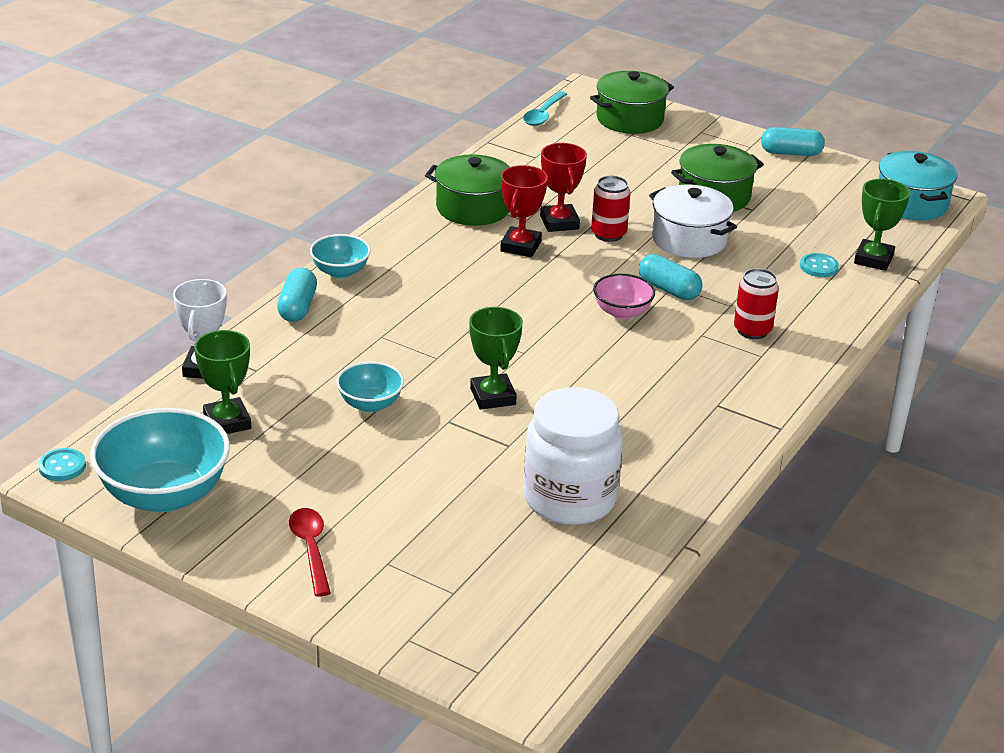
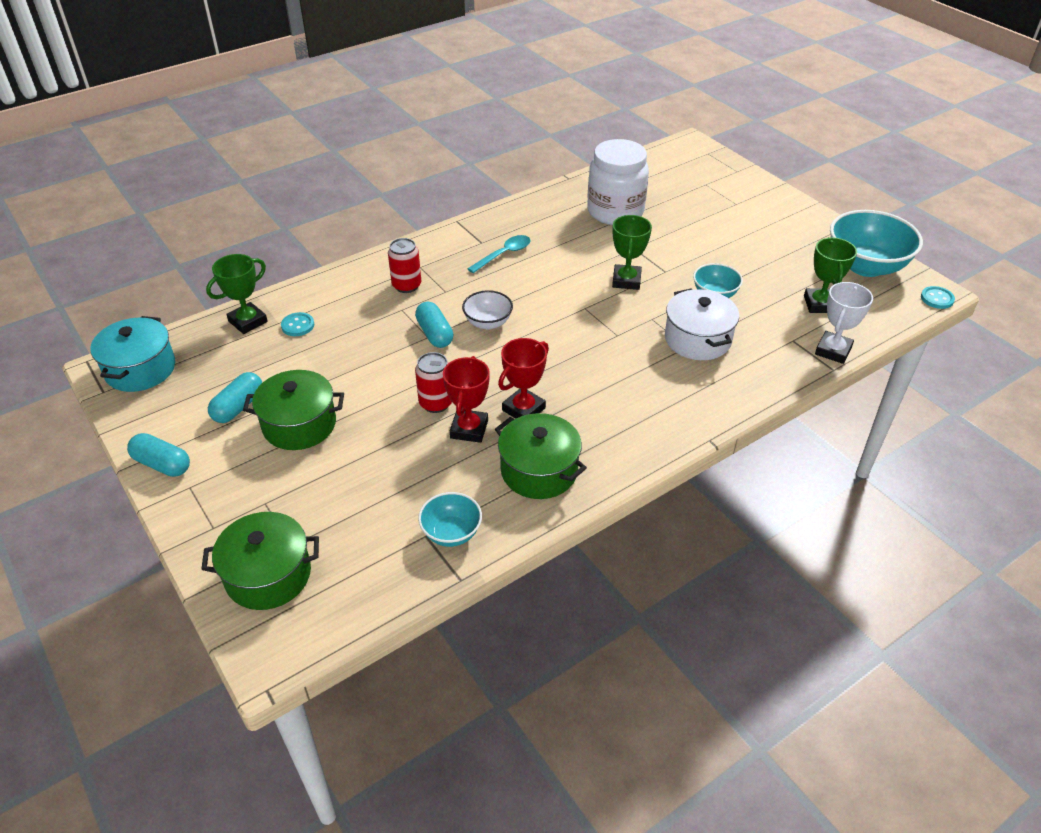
camera: 155 degrees left, 10 degrees up
(297, 307) = (748, 391): turquoise capsule -> turquoise capsule (238, 407)
(311, 549) = (778, 218): red spoon -> none
(340, 272) = (699, 421): turquoise bowl -> turquoise bowl (451, 533)
(543, 114) = (360, 617): turquoise spoon -> turquoise spoon (503, 254)
(622, 312) = (488, 323): pink bowl -> white bowl
(689, 239) = (372, 379): white pot -> white pot (697, 339)

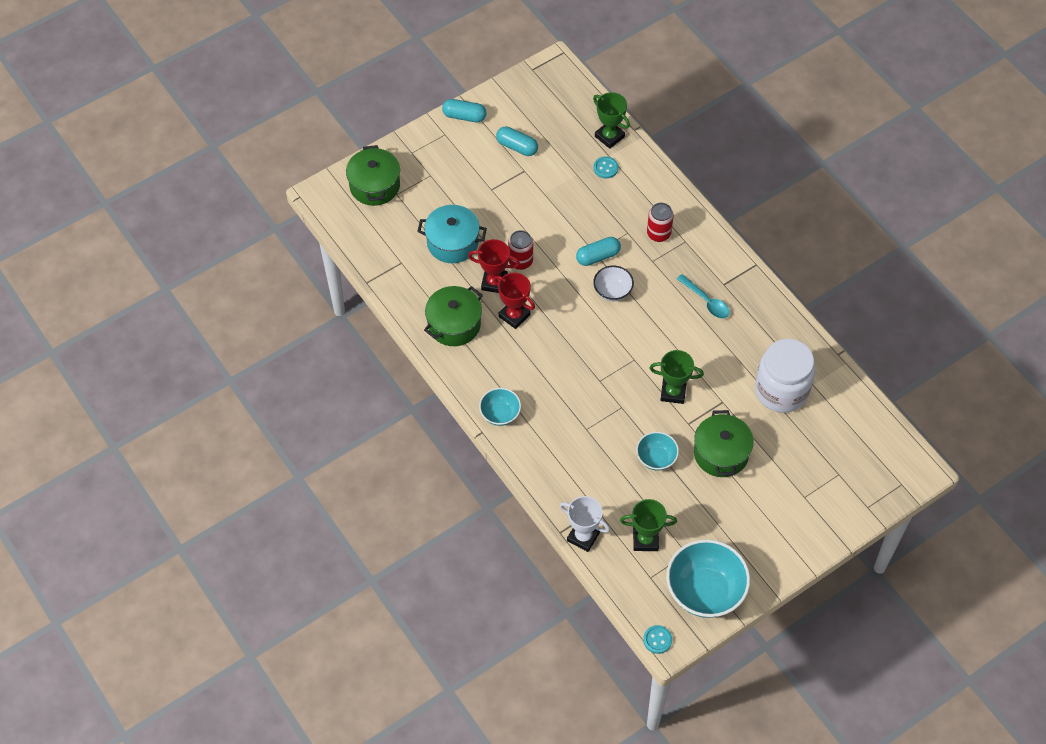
camera: 90 degrees right, 15 degrees up
(140, 369) = (555, 84): turquoise pot -> turquoise pot (452, 242)
(162, 464) = (464, 116): turquoise capsule -> turquoise capsule turned 75 degrees clockwise
(299, 424) = (499, 183): green pot -> green pot (721, 453)
(451, 533) = (402, 276): turquoise bowl -> turquoise bowl (500, 414)
(697, 339) = (595, 438): white pot -> none

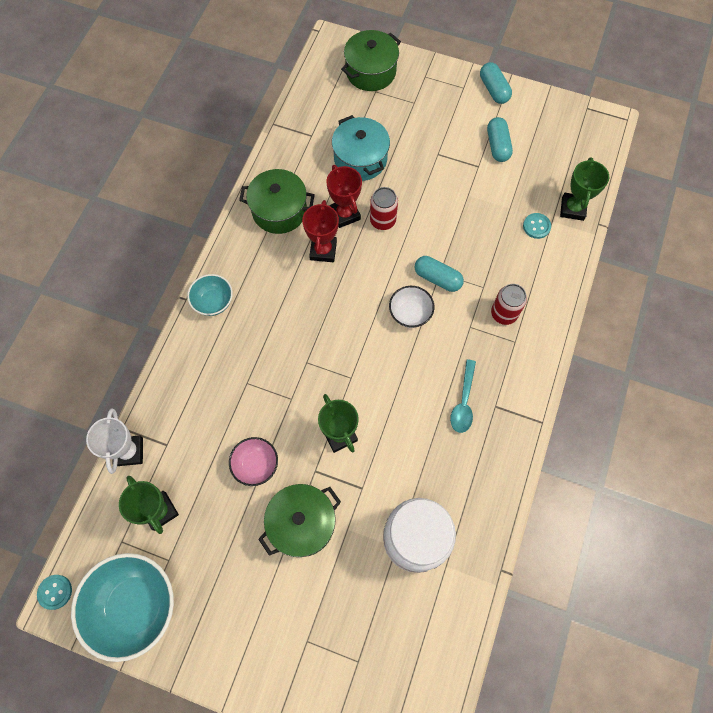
camera: 55 degrees right, 10 degrees up
(656, 458) = (256, 465): turquoise bowl -> pink bowl

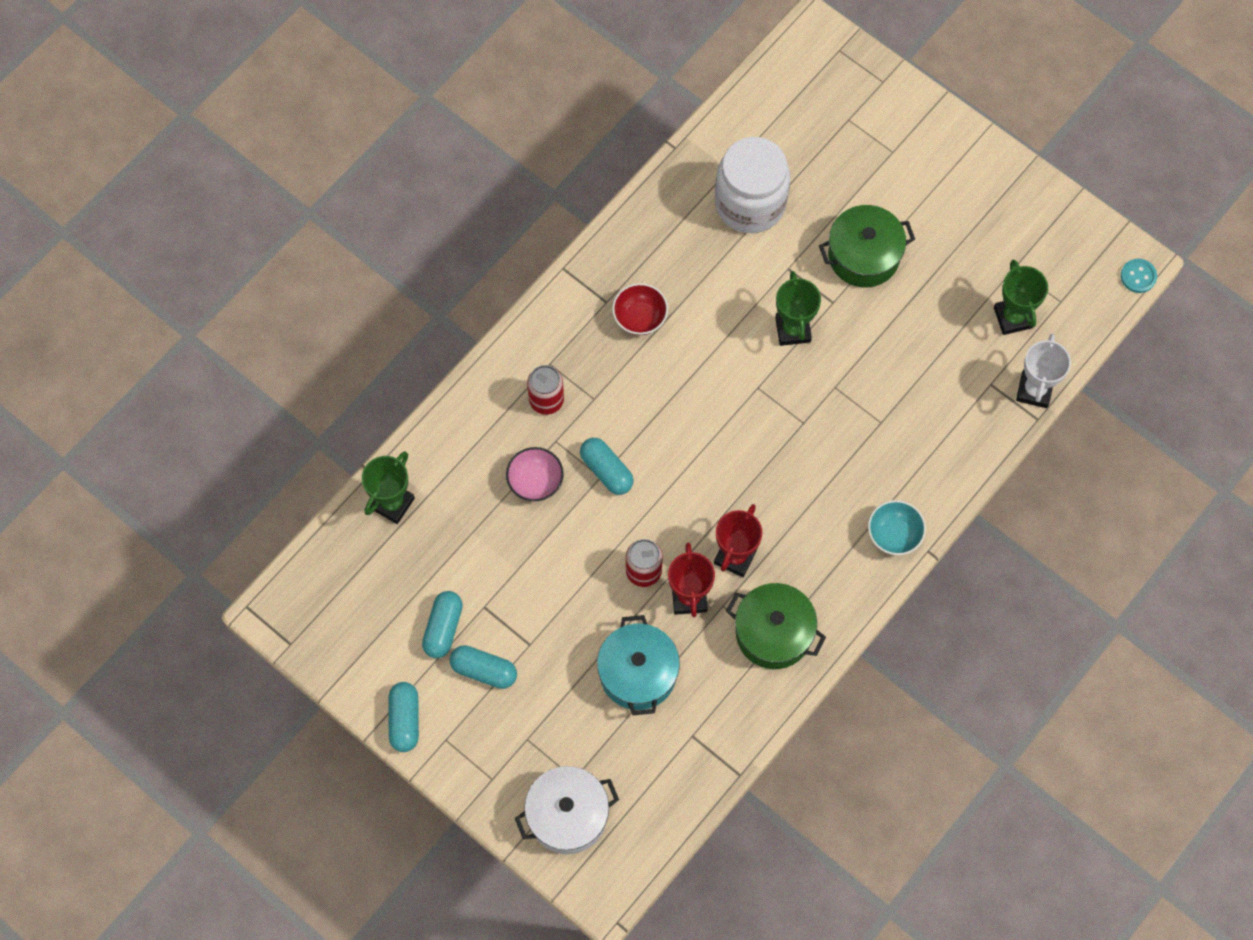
camera: 160 degrees left, 0 degrees up
(135, 605) = (1057, 237): turquoise bowl -> none
(256, 465) = (895, 329): pink bowl -> pink bowl (535, 482)
(370, 72) = (567, 815): green pot -> white pot
(410, 313) = (658, 438): white bowl -> none
(459, 130) = (484, 670): none -> turquoise capsule
(463, 402) = (640, 318): turquoise spoon -> red bowl
(536, 226) = (451, 495): turquoise button -> none

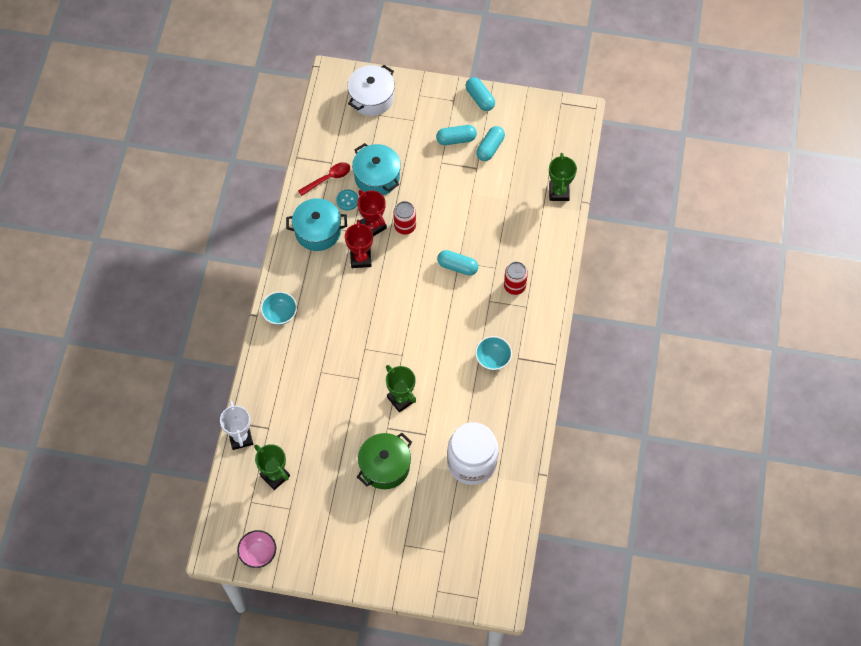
camera: 150 degrees right, 5 degrees down
(443, 628) = (490, 148): turquoise capsule -> turquoise capsule turned 45 degrees clockwise
(535, 482) = (491, 241): pink bowl -> pink bowl (258, 553)
(640, 318) = (493, 359): red bowl -> turquoise bowl
(712, 711) = (328, 178): none -> red spoon
(773, 633) = (318, 231): green pot -> turquoise pot
(1138, 276) = (210, 544): turquoise button -> turquoise button (347, 200)

